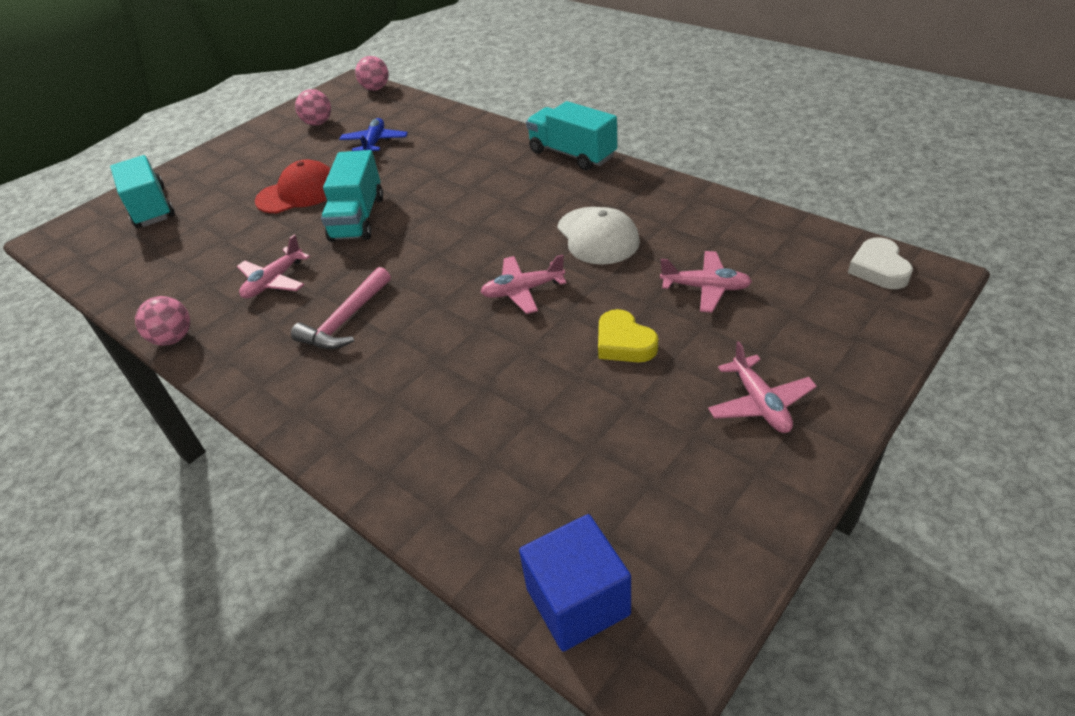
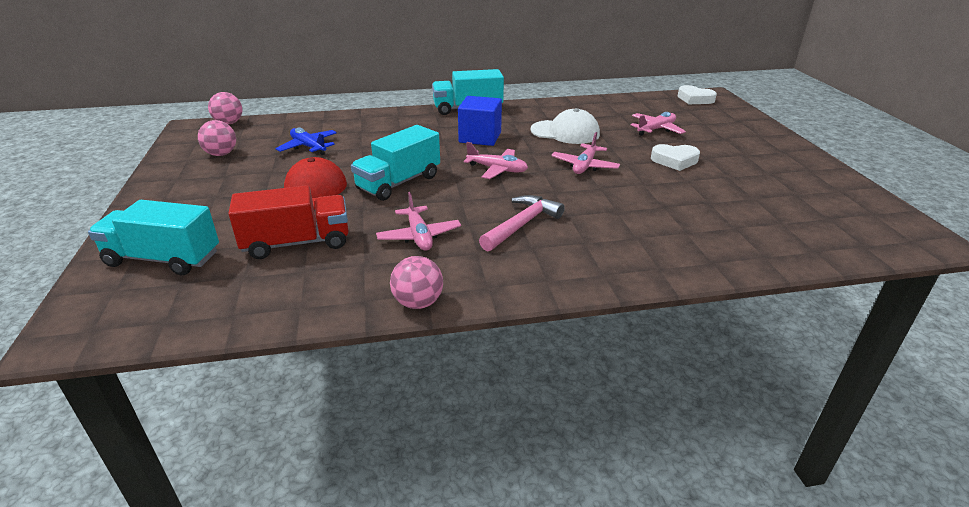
camera: 55 degrees left, 10 degrees down
(214, 238) = (297, 243): none -> red truck
(346, 320) = (522, 225): pink hammer -> pink hammer turned 120 degrees counterclockwise
(358, 218) = (399, 183): turquoise truck -> turquoise truck turned 90 degrees clockwise
(577, 601) = (870, 241): blue cube -> blue cube (480, 137)
(624, 343) = (674, 161): yellow heart -> white heart
(760, 403) = (762, 153): pink plane -> pink plane (497, 169)

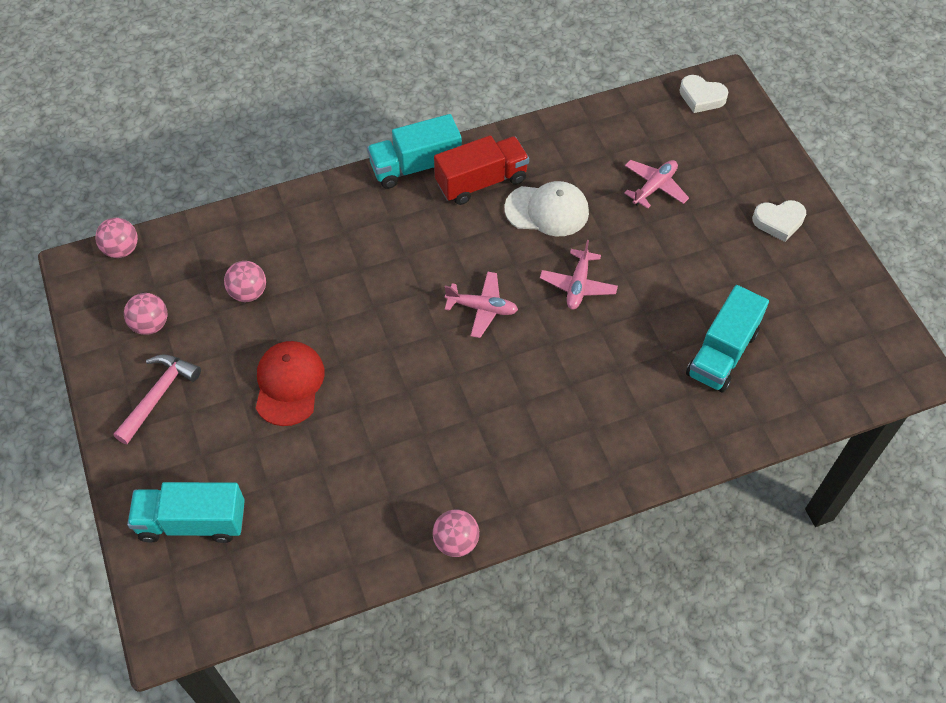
camera: 10 degrees left, 25 degrees up
(297, 243) = (312, 476): red truck -> red truck (481, 182)
(308, 147) = (248, 292): blue plane -> pink ball
(399, 183) = (380, 352): turquoise truck -> turquoise truck (722, 353)
(419, 236) = (429, 444): pink plane -> none
(480, 137) = (447, 238): blue cube -> none
(522, 225) = (527, 409): pink hammer -> pink hammer (158, 395)
(674, 161) = (677, 258): white heart -> white heart (778, 222)

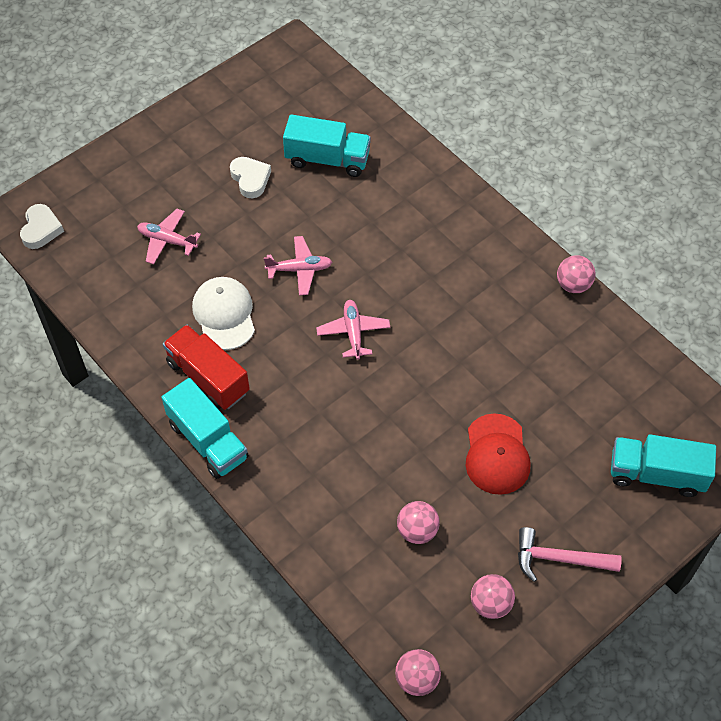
camera: 110 degrees left, 0 degrees up
(192, 522) = (656, 474): turquoise truck -> turquoise truck turned 120 degrees clockwise
(289, 384) = (497, 454): red cap -> red cap turned 75 degrees counterclockwise
(778, 222) = (176, 147): white heart -> white heart (250, 179)

